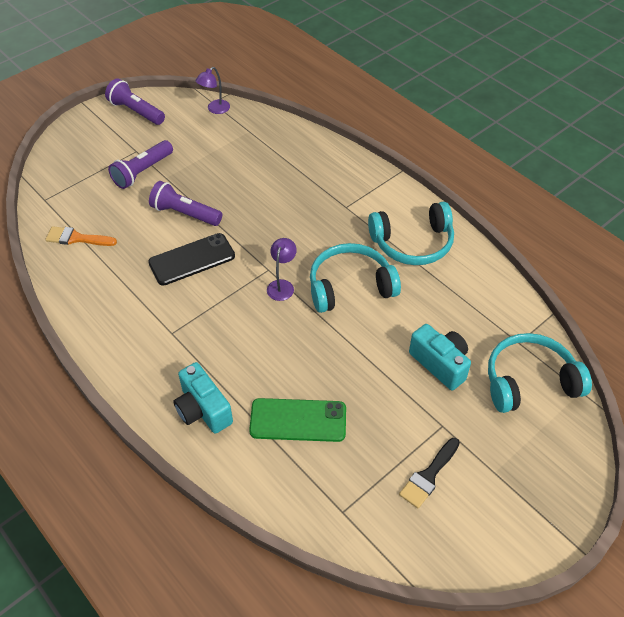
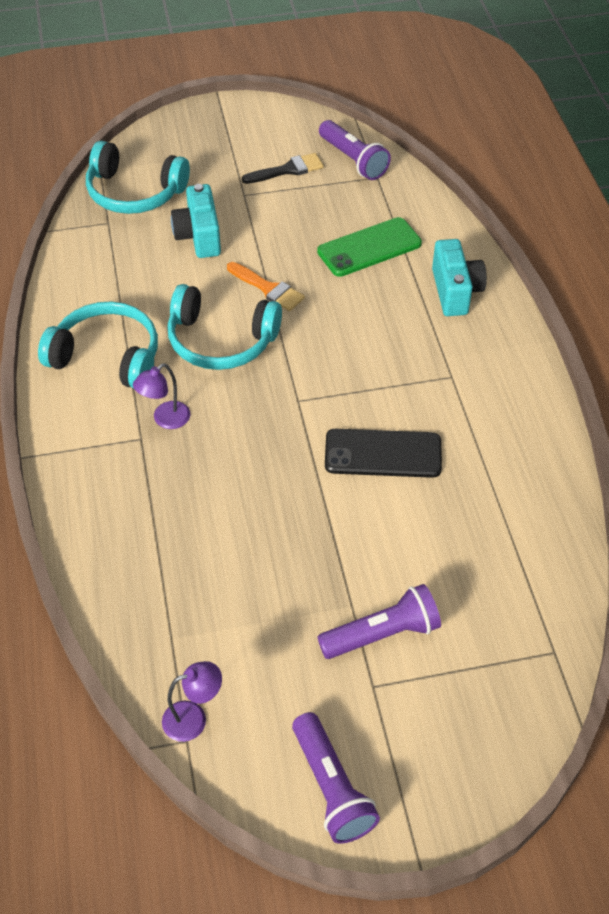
camera: 150 degrees left, 0 degrees up
(77, 238) = (524, 556): orange brush -> orange brush (268, 288)
(185, 213) = (356, 526): purple flashlight -> purple flashlight (353, 160)
(282, 285) = (295, 374): purple lamp -> purple lamp (165, 420)
(298, 420) = (369, 247): green phone -> green phone turned 60 degrees counterclockwise

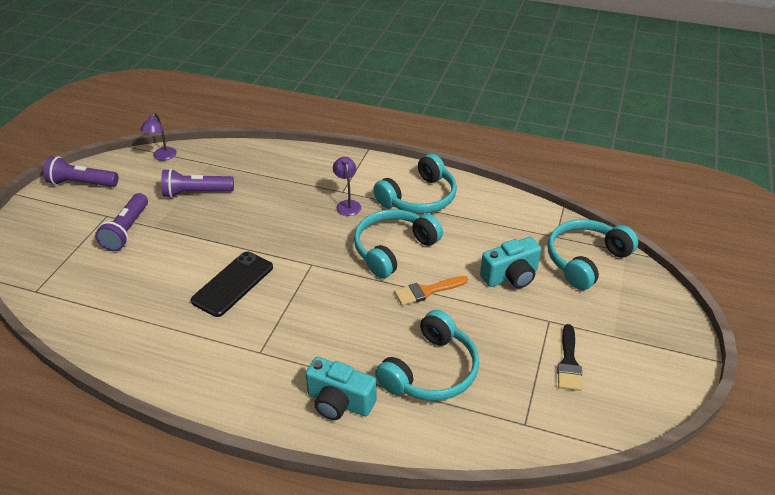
camera: 120 degrees right, 10 degrees down
(199, 236) = (511, 276): turquoise camera -> turquoise camera turned 135 degrees clockwise
(353, 160) = (560, 417): purple flashlight -> purple flashlight (196, 193)
(369, 247) = (431, 371): green phone -> turquoise headphones

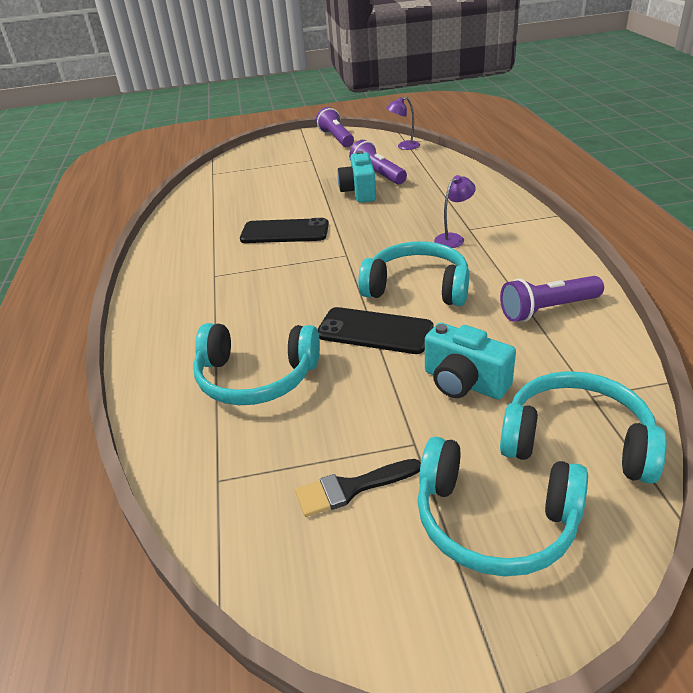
camera: 65 degrees right, 5 degrees down
(126, 230) = (303, 172): purple flashlight -> purple flashlight (547, 309)
(339, 402) = (179, 338): turquoise camera -> turquoise camera (359, 192)
(419, 198) = (521, 271): turquoise headphones -> turquoise headphones (494, 521)
(427, 291) = (374, 331): orange brush -> black phone

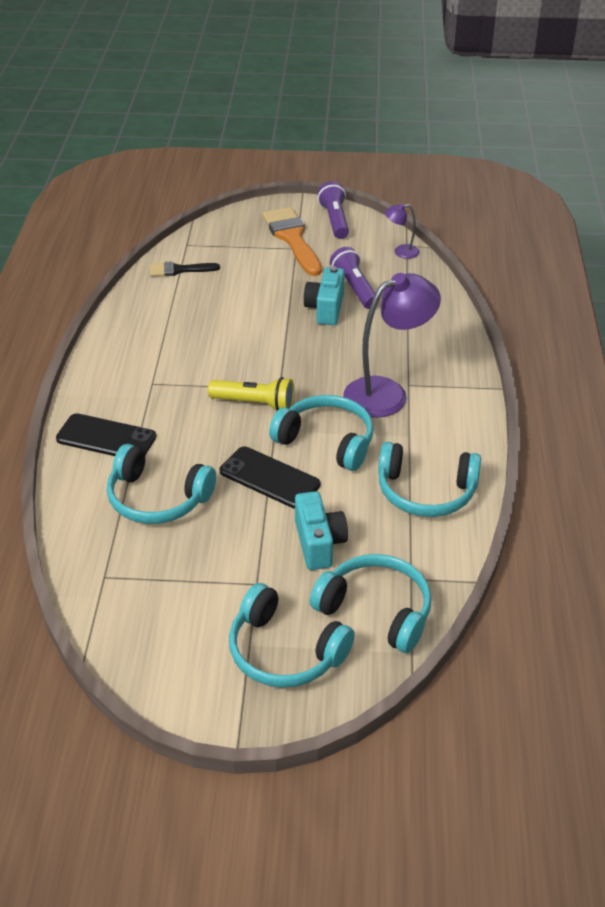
camera: 10 degrees right, 5 degrees up
(284, 232) = (233, 345): black phone -> black phone (106, 438)
(305, 154) = (292, 238): none -> orange brush
(327, 271) = (255, 404): none -> yellow flashlight
(351, 488) = (196, 605): black brush -> black brush (179, 270)
(453, 238) = (387, 393): purple lamp -> purple lamp, size x2.15
(464, 383) = (319, 543): turquoise camera -> turquoise camera turned 150 degrees counterclockwise
(547, 309) = (425, 492): purple flashlight -> turquoise headphones

